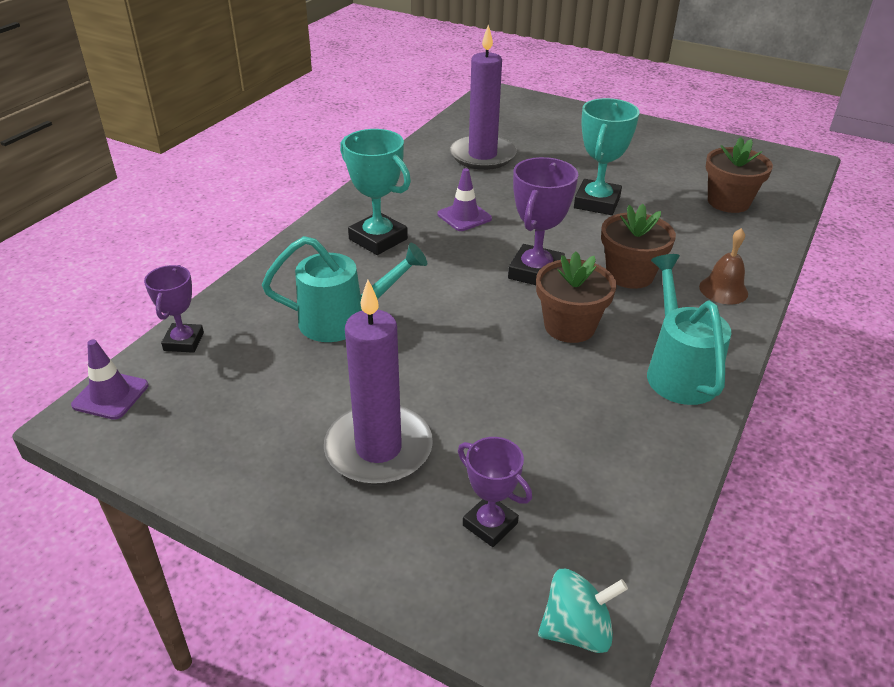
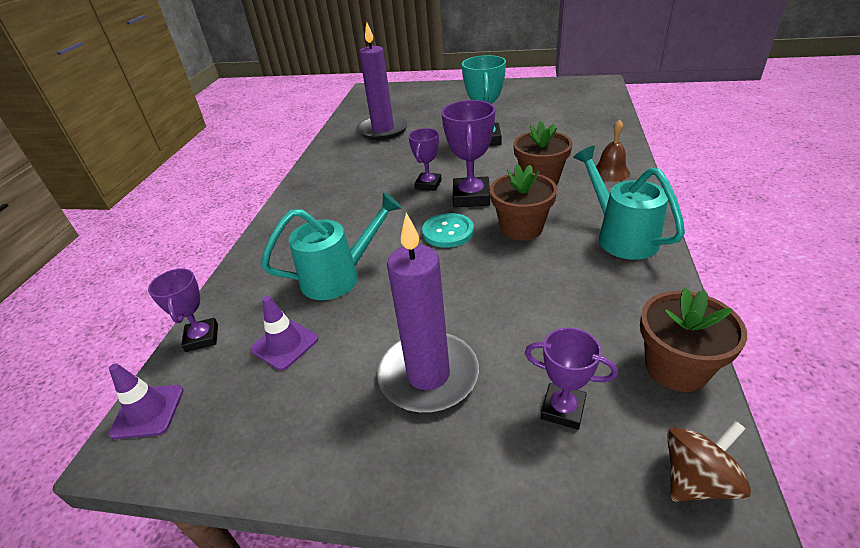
camera: 15 degrees left, 0 degrees up
(378, 239) = (335, 207): turquoise trophy -> none
(464, 216) = (394, 173): purple traffic cone -> purple traffic cone (285, 344)
(485, 306) = (448, 232): none -> turquoise button
(495, 242) = (428, 184): none -> purple trophy
(577, 629) = (697, 480): turquoise spinning top -> brown spinning top
(728, 202) = (572, 117): brown flower pot -> brown flower pot (676, 367)

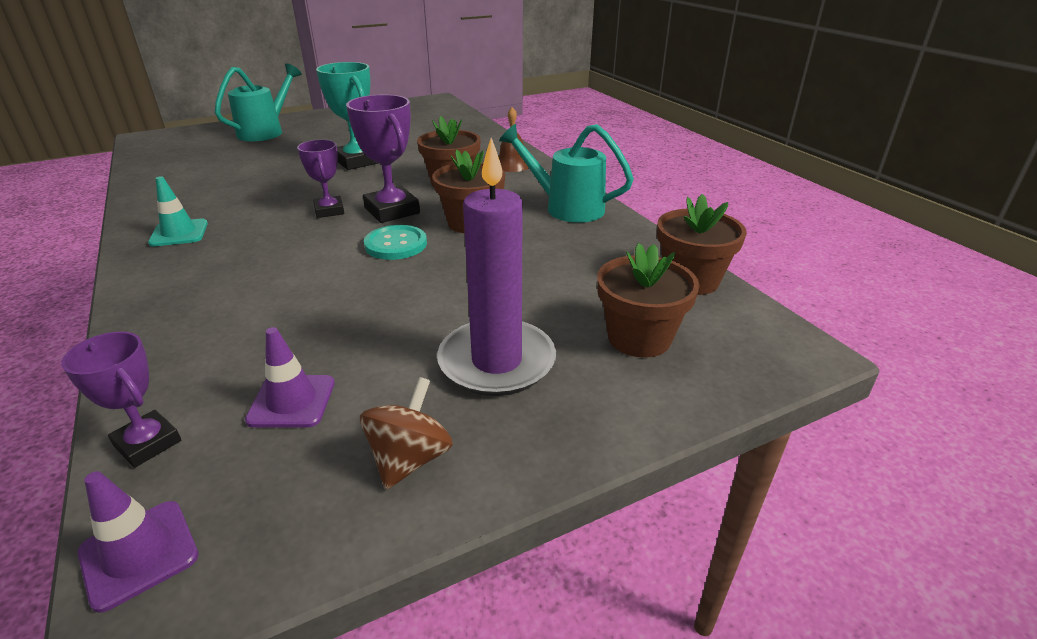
camera: 40 degrees left, 5 degrees down
(328, 179) = (179, 233): none -> turquoise traffic cone
(339, 277) = (300, 318): turquoise watering can -> turquoise watering can (265, 132)
(383, 130) = (212, 173): purple candle -> none
(563, 409) = (639, 338): purple trophy -> brown flower pot
(697, 480) = (768, 341): brown spinning top -> brown spinning top (410, 459)

